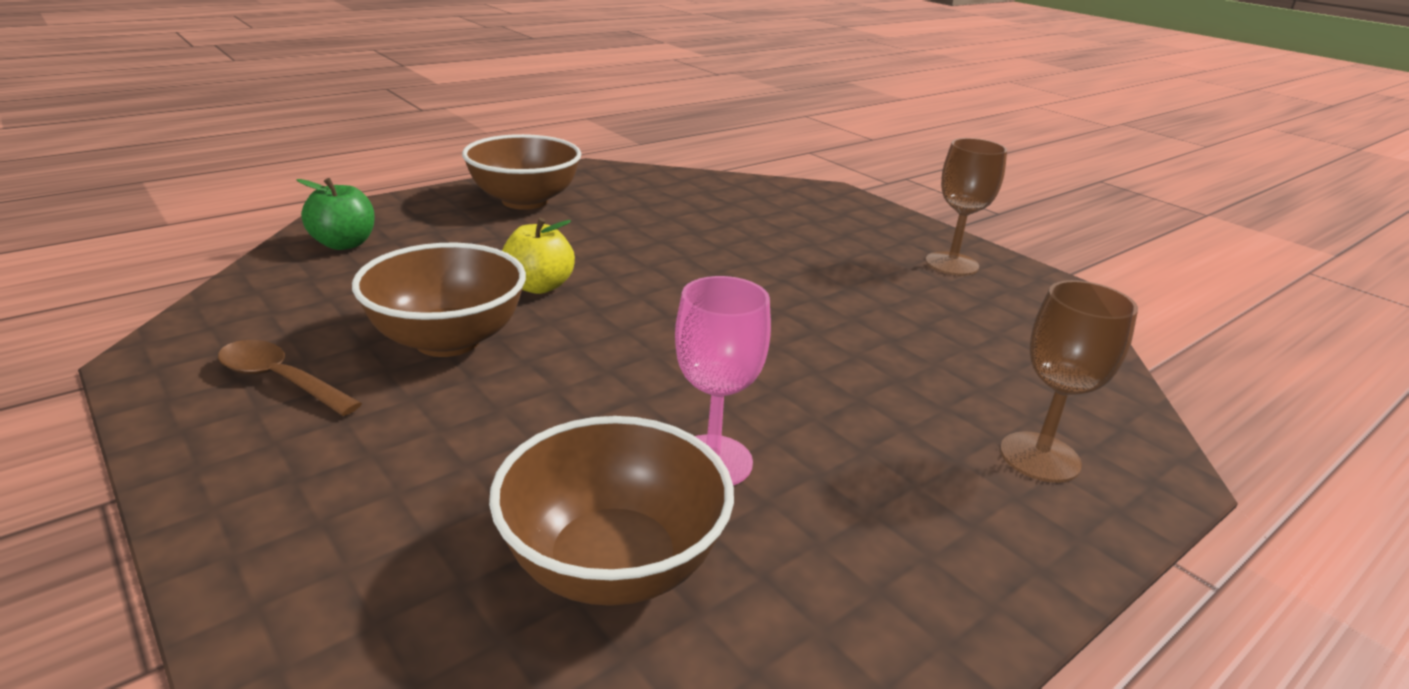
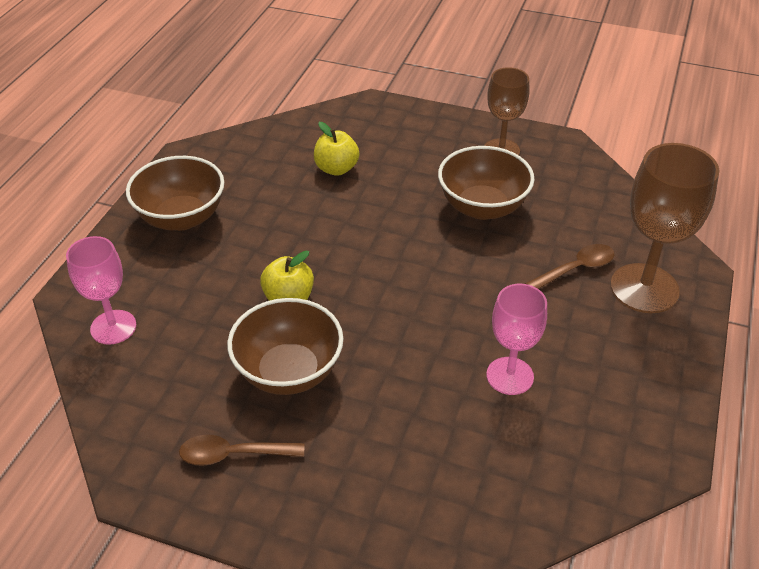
camera: 30 degrees left, 15 degrees up
(344, 244) = (113, 327): green apple -> pink goblet
(613, 564) = (523, 459): brown bowl -> brown bowl (482, 207)
(729, 218) = (336, 169): none -> yellow apple
(943, 396) = (576, 269): none -> brown spoon
(1039, 457) = (644, 288): brown goblet -> brown goblet, size x1.56

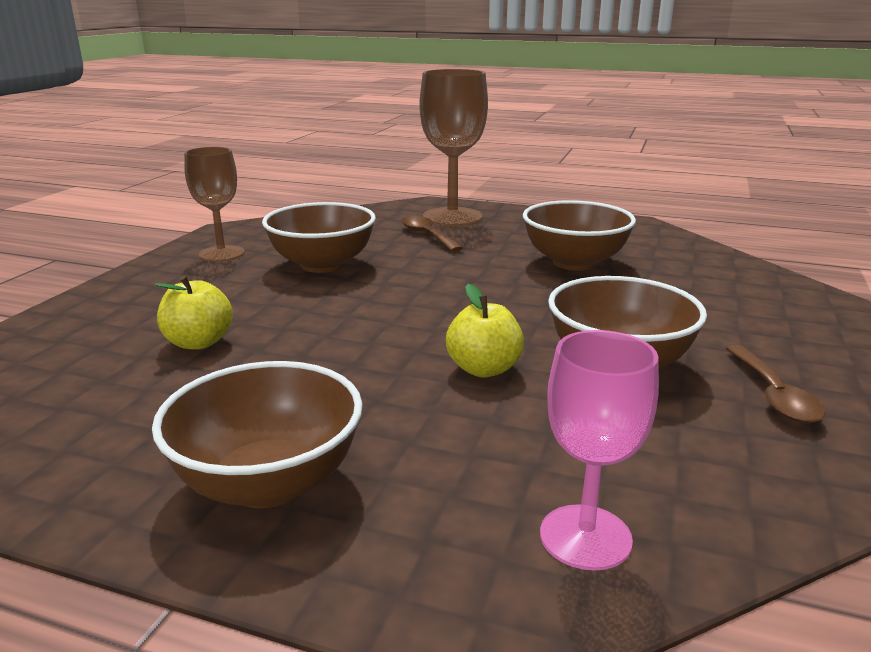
camera: 90 degrees left, 20 degrees down
(510, 376) = (574, 262): pink goblet -> brown bowl

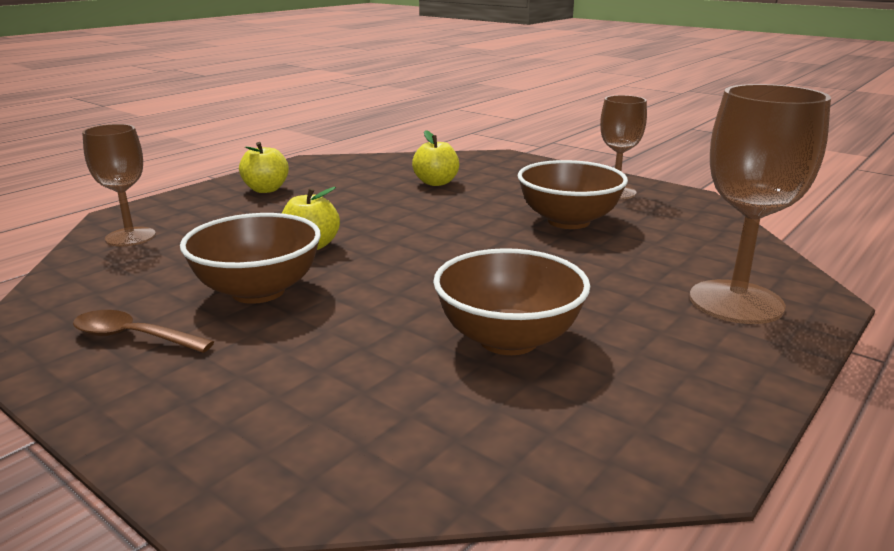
camera: 110 degrees right, 0 degrees up
(268, 483) = (266, 189): brown bowl -> yellow apple
(427, 235) = (652, 275): brown spoon -> none
(585, 537) = (130, 237): pink goblet -> brown goblet

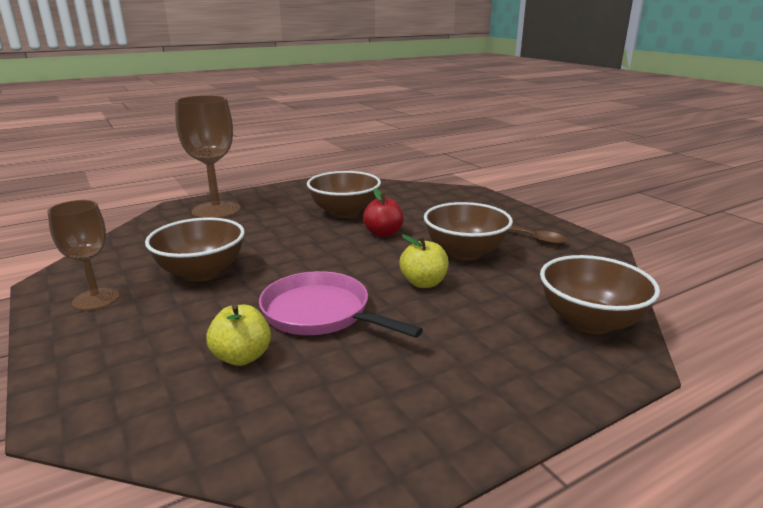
camera: 160 degrees left, 0 degrees up
(130, 237) = (590, 322): brown goblet -> brown bowl
(266, 189) = (461, 387): yellow apple -> none
(400, 304) = (383, 233): none -> red apple
(402, 209) = (321, 313): none -> pink pan

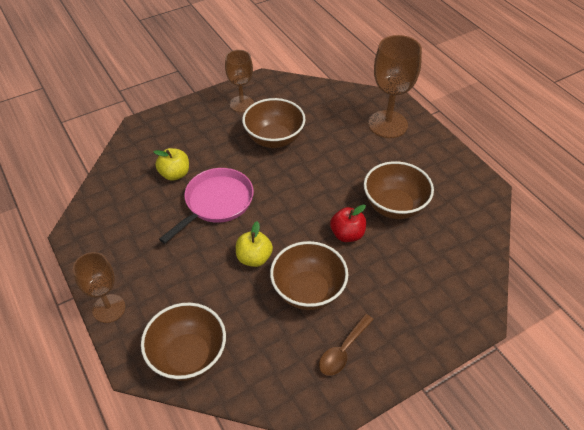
camera: 90 degrees right, 25 degrees up
(550, 403) = (109, 308): none -> brown goblet

